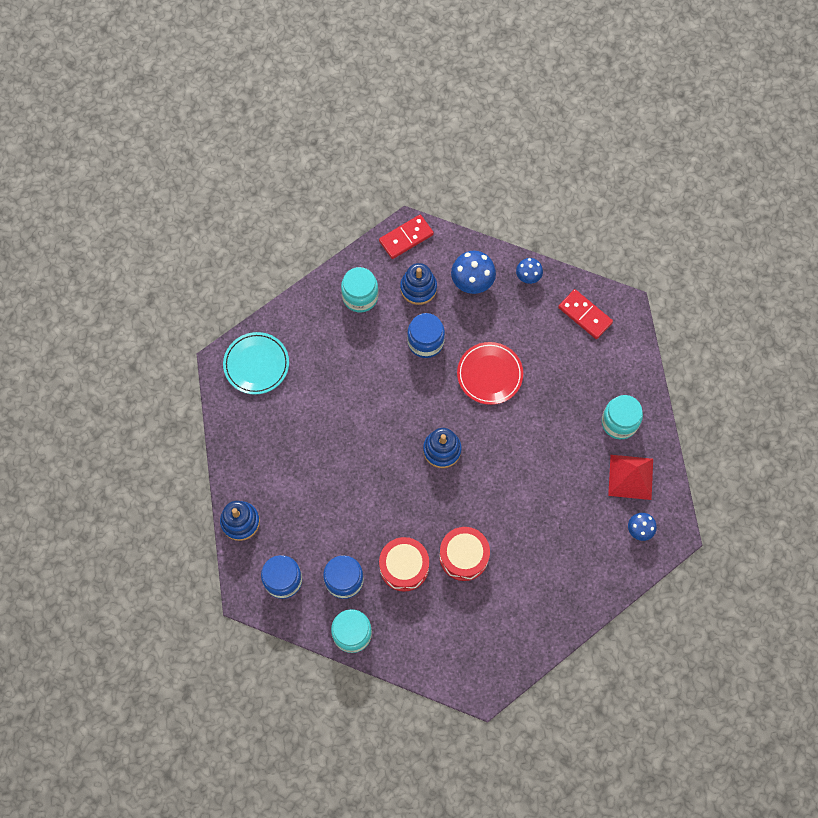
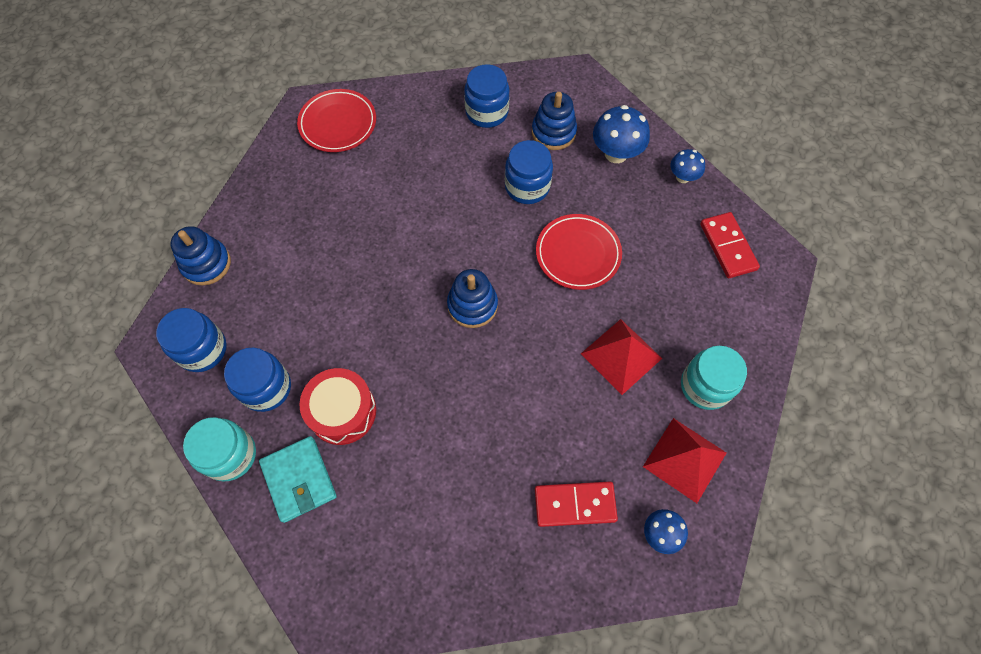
camera: 30 degrees right, 5 degrees down
(256, 364) = (338, 124): turquoise plate -> red plate
(360, 297) = (487, 112): turquoise jar -> blue jar
(406, 238) = (571, 82): red domino -> red domino (575, 504)
(406, 623) = (299, 480): none -> turquoise wallet
(463, 556) = (419, 439): red drum -> none
(557, 431) = (621, 356): none -> red pyramid

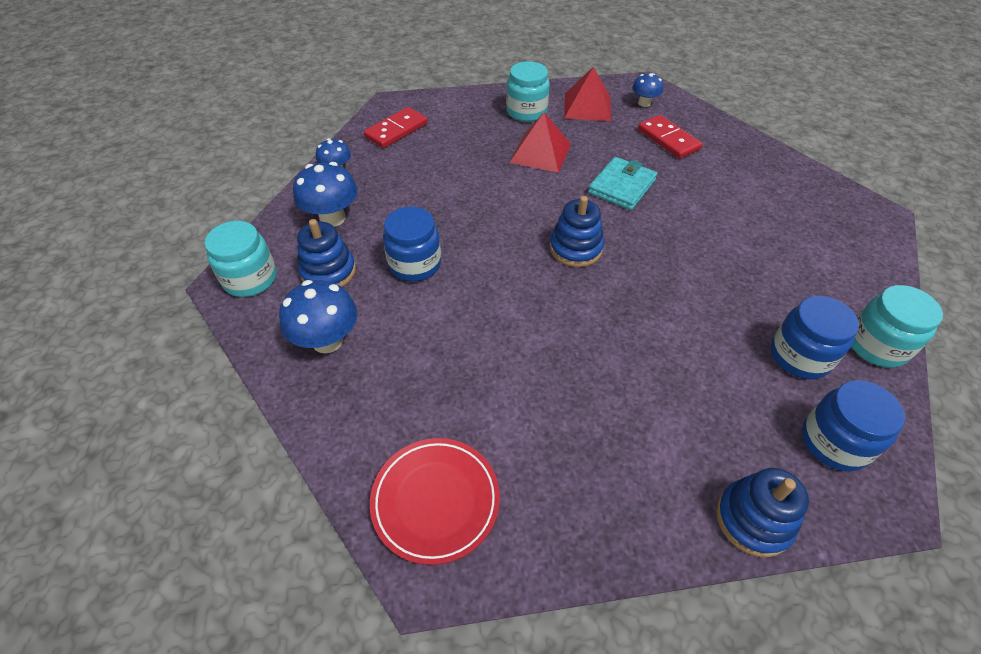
camera: 120 degrees left, 15 degrees down
(299, 480) = (831, 285): turquoise wallet -> turquoise wallet (622, 186)
(342, 411) = (753, 287): red drum -> none
(487, 112) = (327, 341): blue jar -> blue mushroom
(574, 87) = (250, 279): none -> turquoise jar
(578, 254) = (467, 204): red plate -> none

